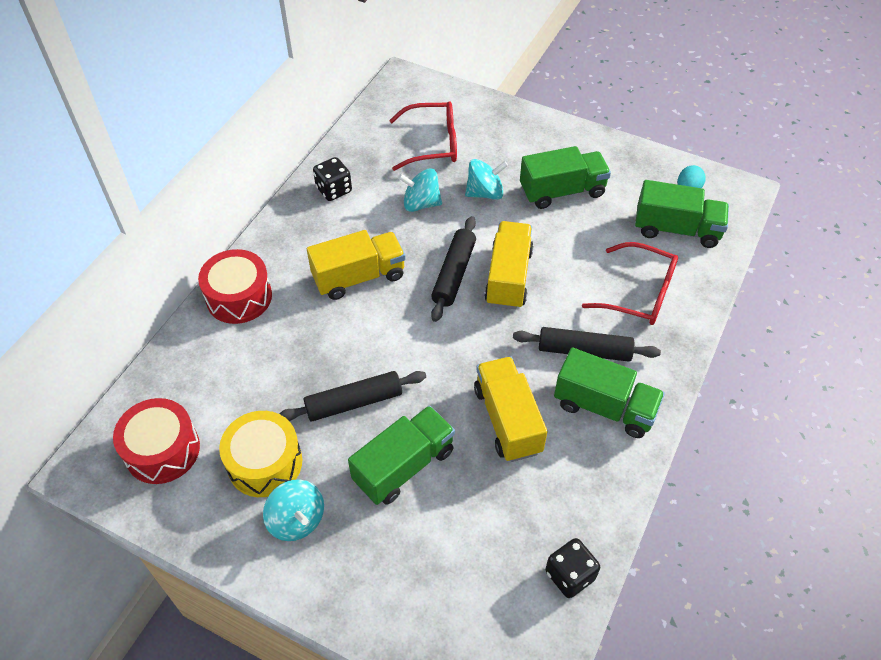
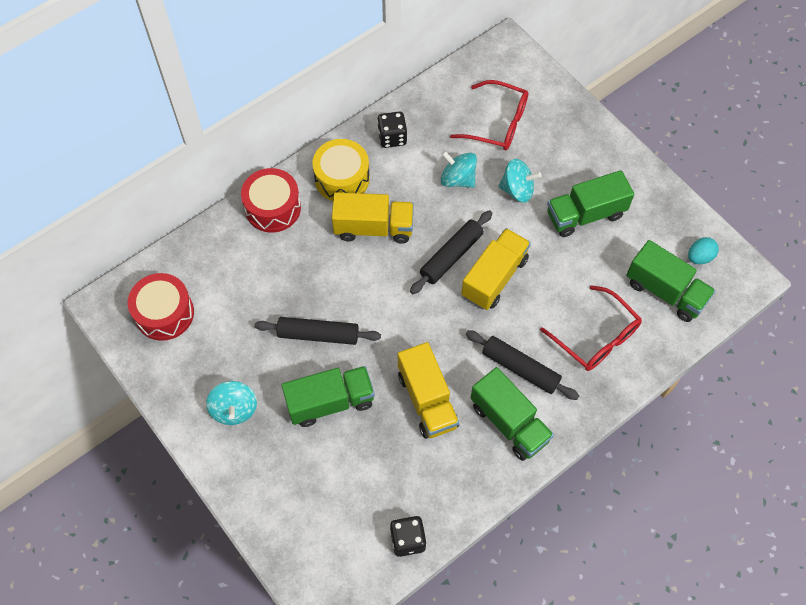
camera: 25 degrees right, 10 degrees up
(265, 463) = (231, 355): yellow drum -> yellow drum (342, 178)
(507, 420) = (427, 400): yellow truck -> yellow truck turned 150 degrees clockwise
(562, 191) = (585, 214): green truck -> green truck turned 150 degrees clockwise

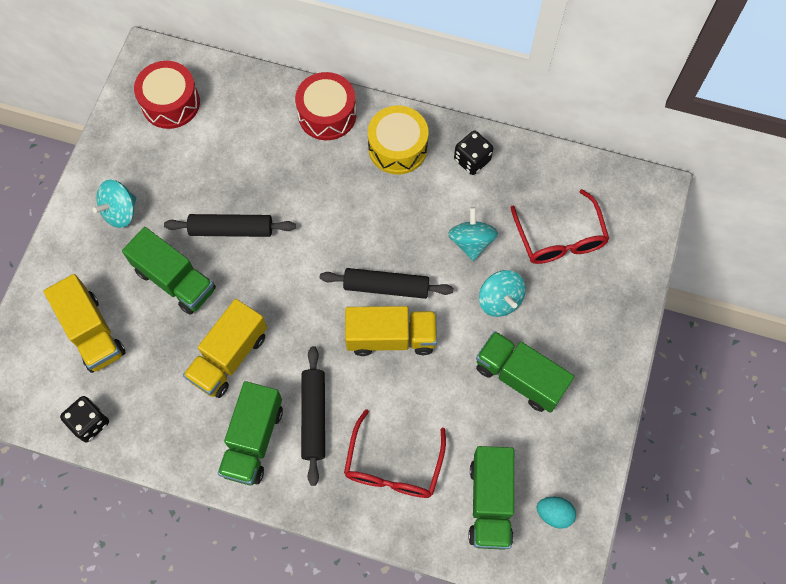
camera: 55 degrees right, 5 degrees up
(318, 335) = (231, 230): black rolling pin -> black rolling pin turned 60 degrees counterclockwise
(373, 228) = (367, 205): yellow truck -> yellow truck (92, 332)

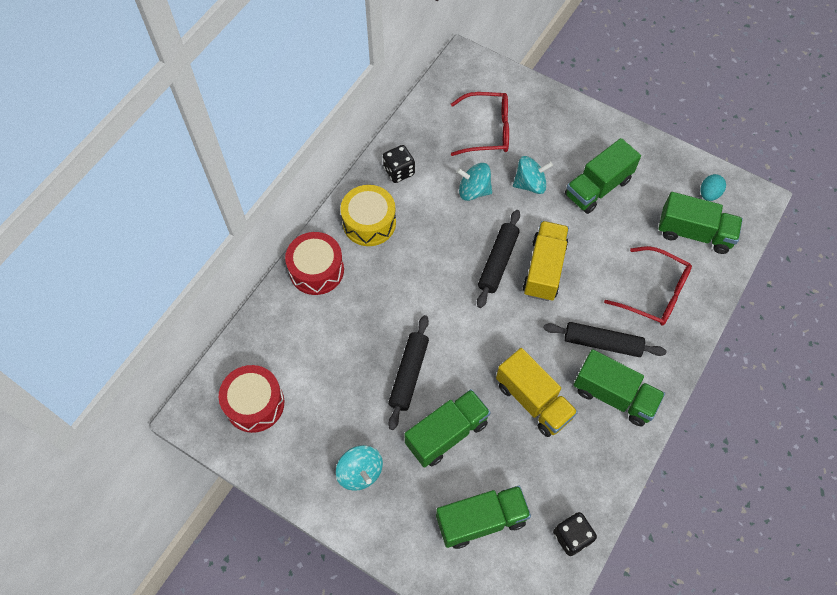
camera: 75 degrees left, 5 degrees down
(92, 332) = (481, 520): yellow truck -> green truck

